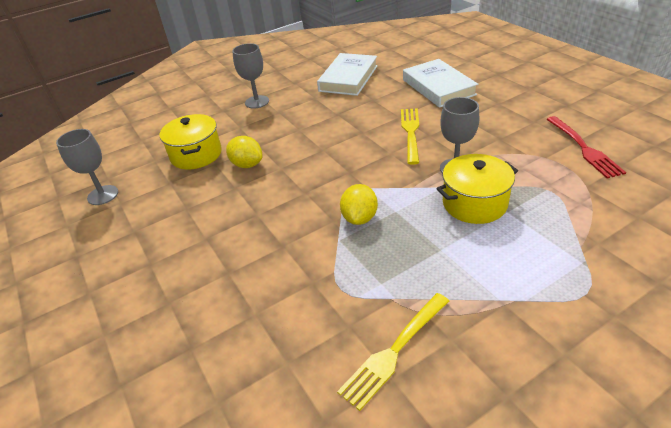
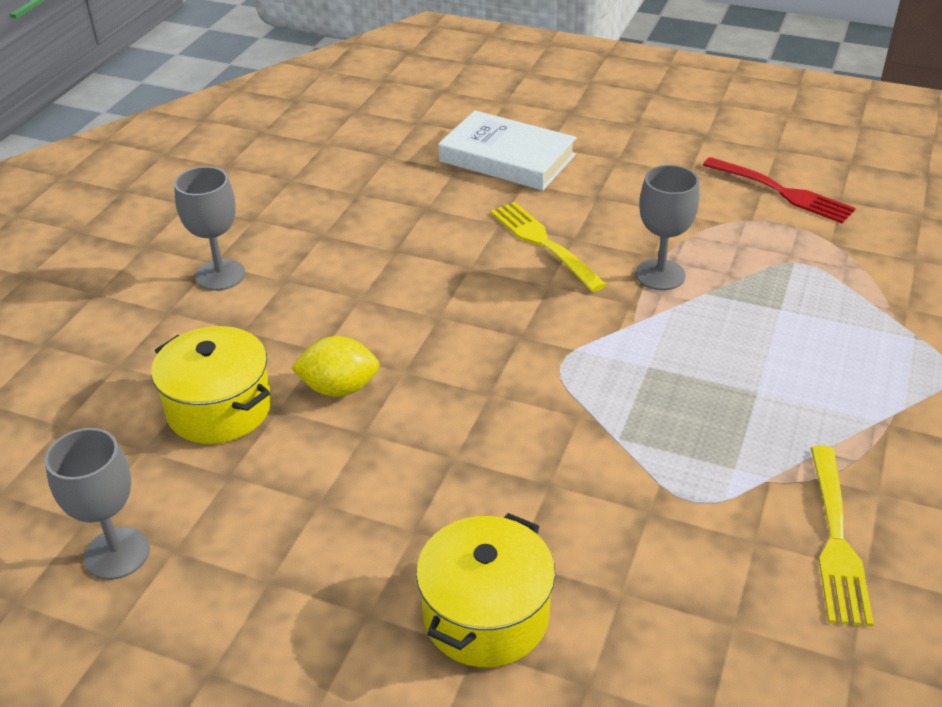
camera: 40 degrees left, 0 degrees up
(348, 78) = (343, 183): white book -> none
(359, 218) = (611, 396): yellow lemon -> none
(474, 203) = (733, 314): yellow pot -> yellow pot (486, 615)

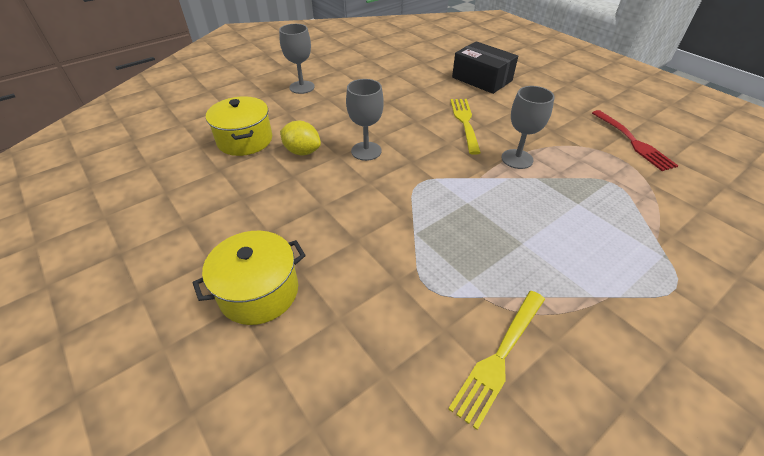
camera: 30 degrees right, 5 degrees up
(117, 553) = (144, 183): grey goblet -> grey goblet (366, 151)
(507, 158) = (482, 79): white book -> black box

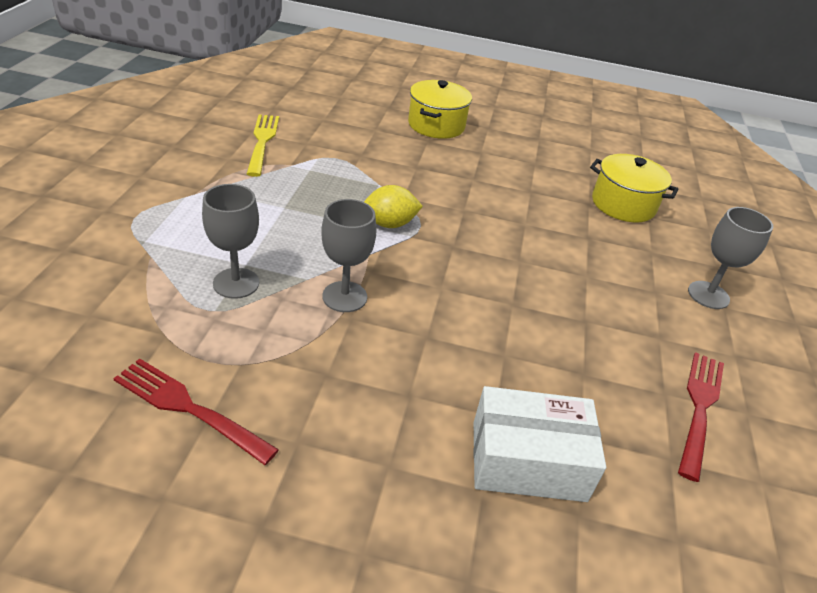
camera: 135 degrees right, 5 degrees down
(302, 152) = (560, 214): yellow lemon -> yellow lemon (389, 224)
(366, 151) = (508, 238): grey goblet -> grey goblet (236, 283)
(388, 66) = (699, 409): none -> red fork
(465, 123) = (453, 329): yellow fork -> none
(482, 79) = (528, 460): black box -> white box

